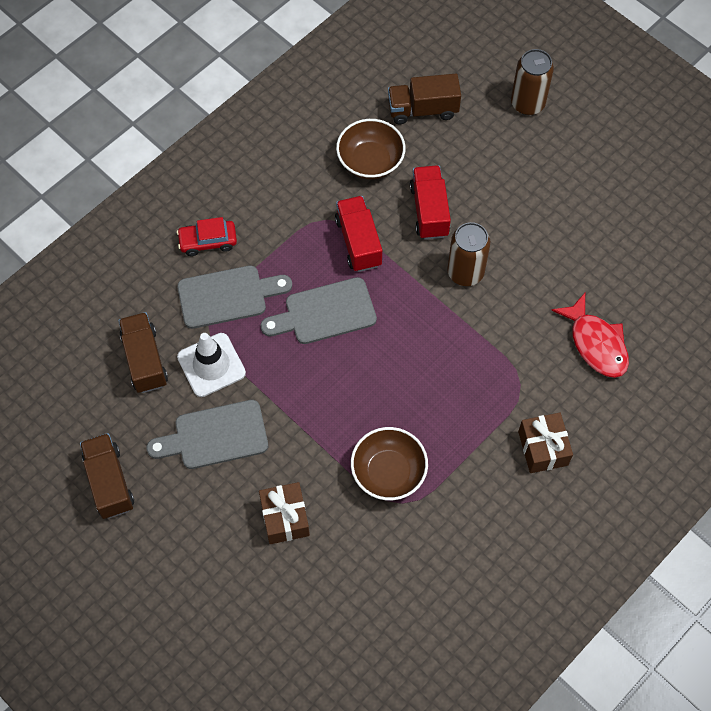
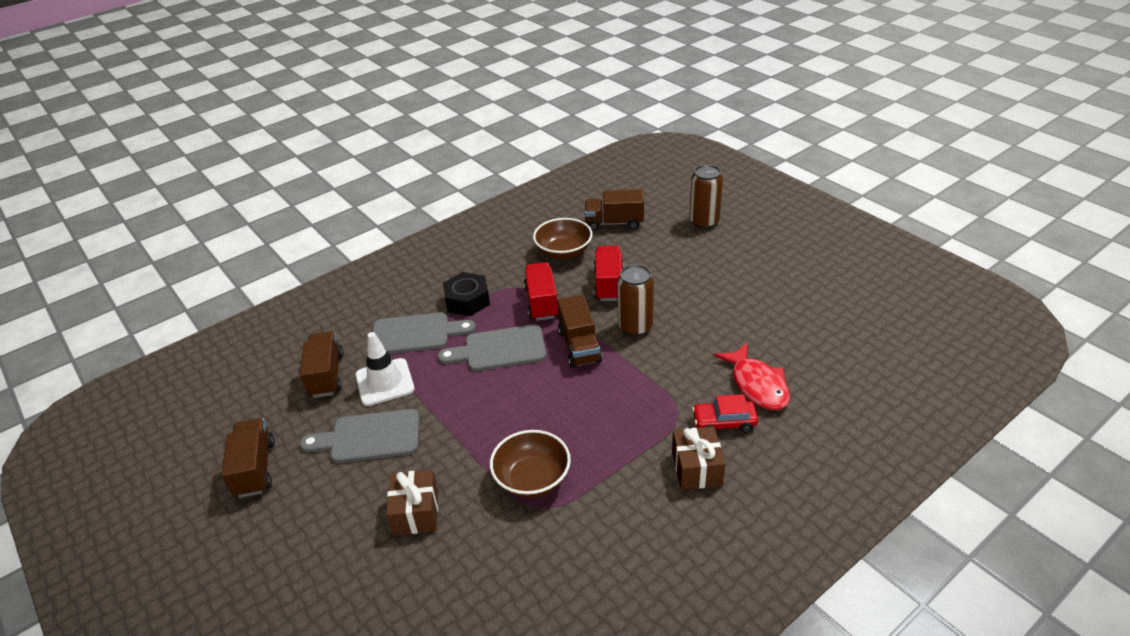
camera: 10 degrees right, 25 degrees down
(208, 241) = (411, 297): red car -> red car (724, 422)
(274, 243) = (467, 300): none -> black nut
(409, 303) = (579, 346): none -> brown truck

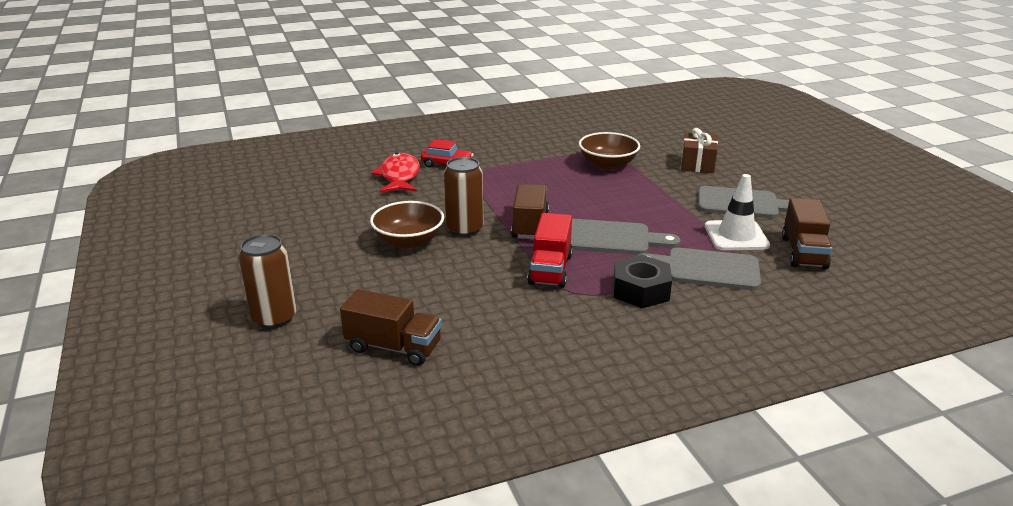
camera: 165 degrees left, 10 degrees down
(255, 469) = (843, 203): brown truck -> none
(563, 252) = (492, 322): brown bowl -> brown bowl (409, 241)
(609, 284) = (462, 271): red truck -> none
(697, 468) = (487, 150): brown gift -> none

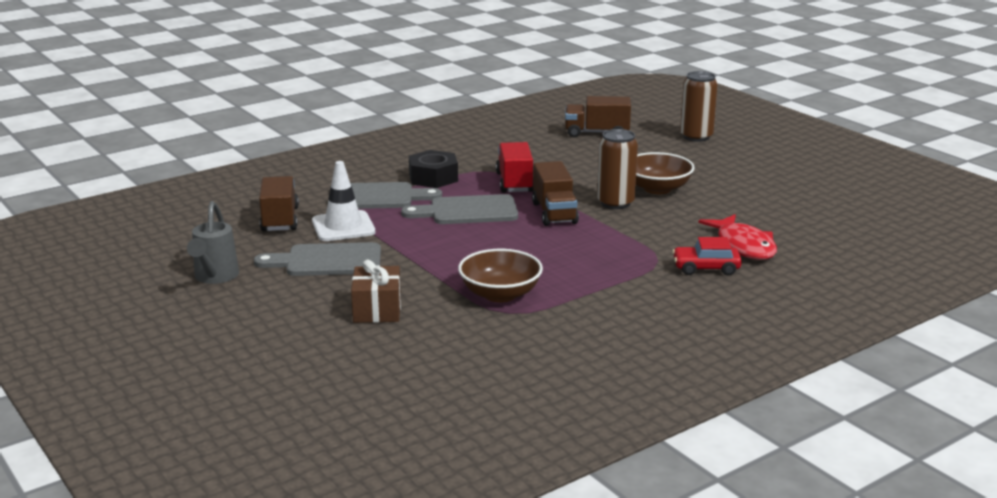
camera: 165 degrees right, 5 degrees down
(834, 200) = (214, 278): none -> grey watering can

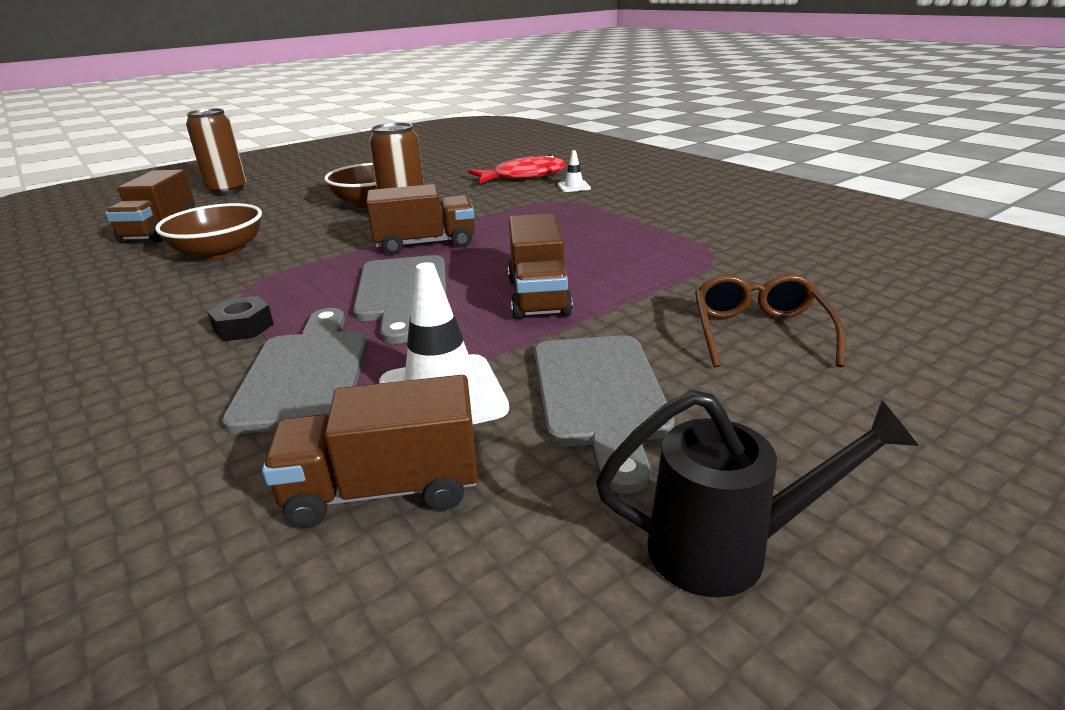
camera: 90 degrees left, 5 degrees up
(214, 278) = (728, 549): grey watering can -> black watering can
(377, 309) = (759, 332): brown gift -> brown glasses
(433, 177) = (243, 327): black nut -> black nut, size x0.60
(450, 249) = (538, 296): none -> brown truck
(500, 294) = (669, 261): brown bowl -> brown bowl (220, 252)
(514, 182) = (307, 268): red truck -> none
(706, 268) = (574, 187): red car -> white traffic cone

